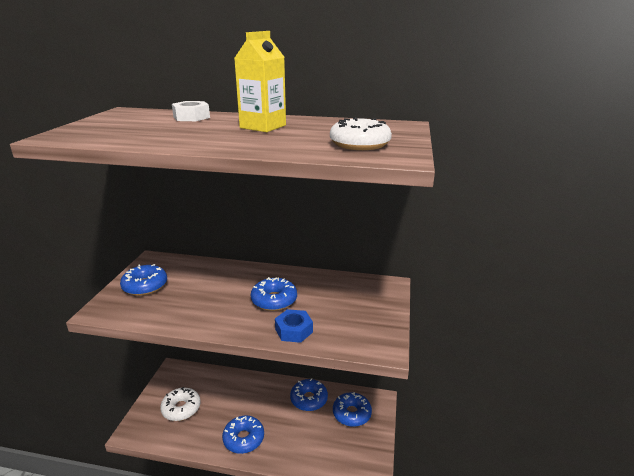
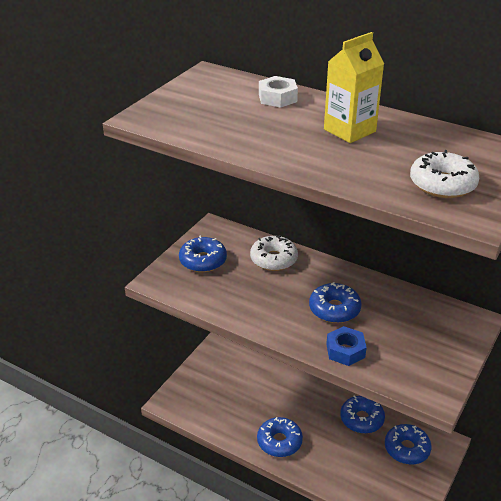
camera: 20 degrees right, 10 degrees up
(181, 408) = (220, 391): white donut -> white donut (273, 259)

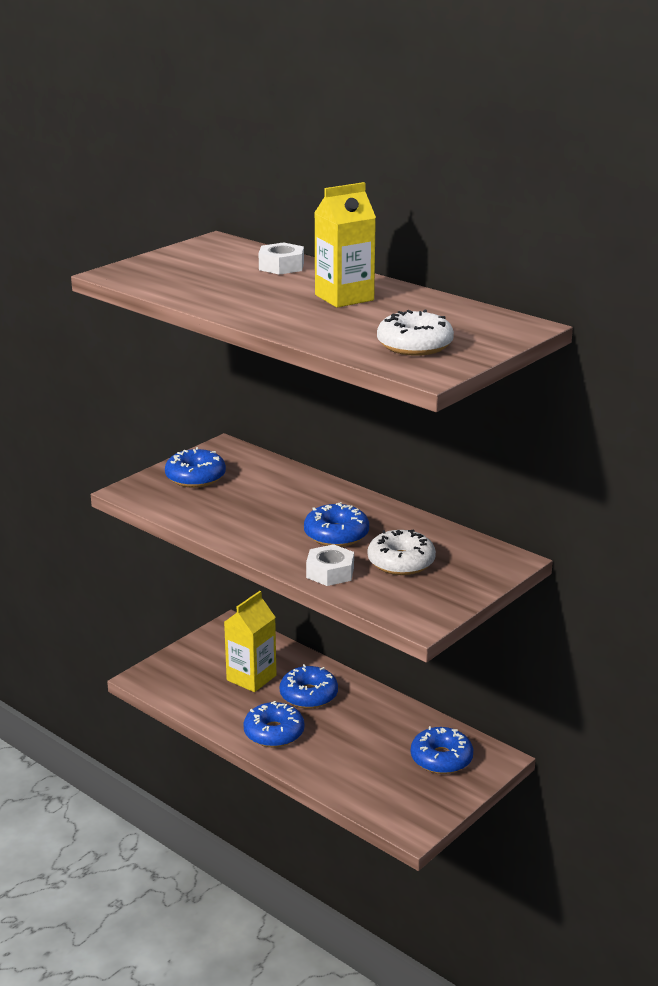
camera: 10 degrees right, 10 degrees down
(247, 391) = (251, 678): none -> yellow carton
(273, 259) = (284, 483): white donut -> white donut (401, 562)
(345, 351) = (330, 572): blue nut -> white nut
(361, 419) = (393, 722): blue donut -> blue donut (308, 695)

